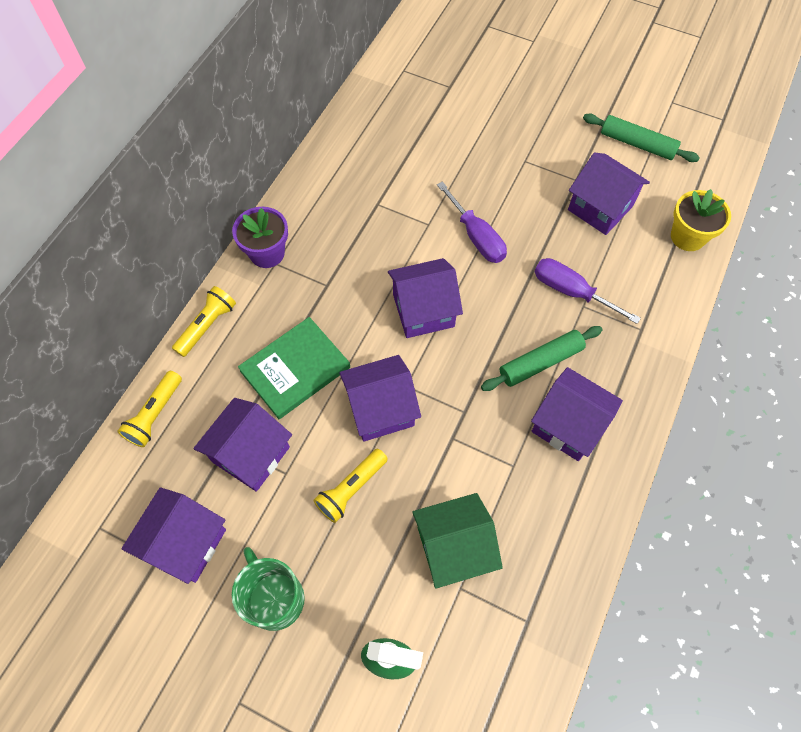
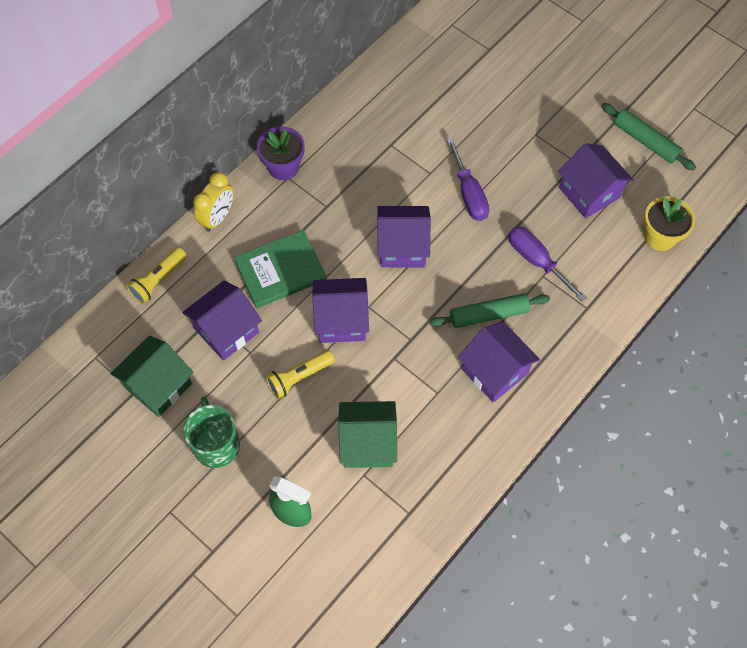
camera: 15 degrees right, 0 degrees up
(185, 543) = (158, 385): purple house -> green house
(207, 326) = (217, 218): yellow flashlight -> yellow clock

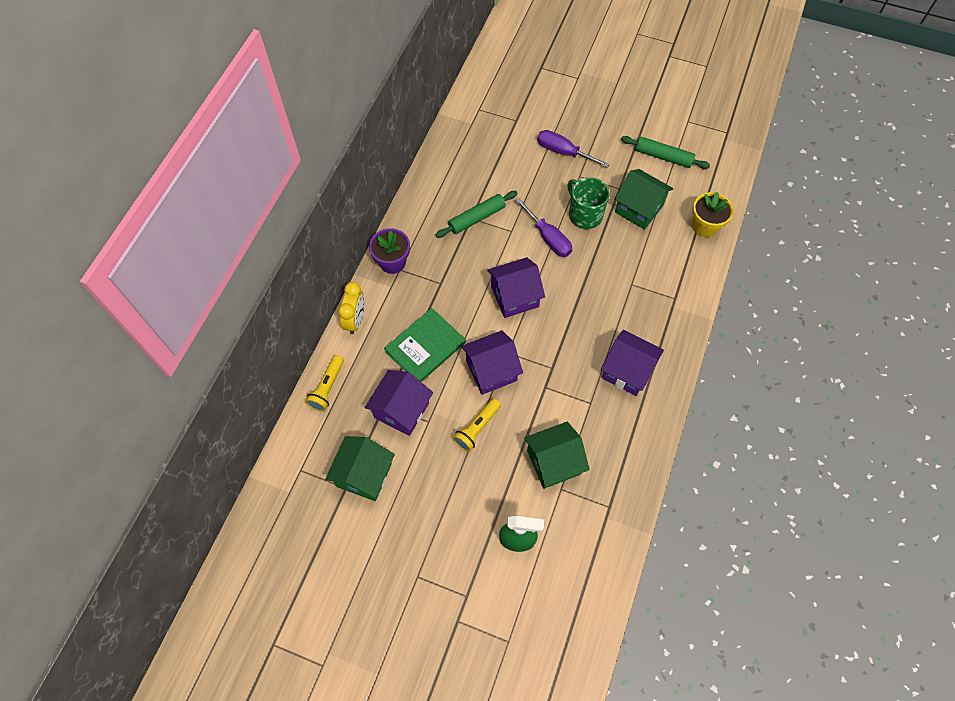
camera: 20 degrees left, 0 degrees up
(216, 444) = (432, 506): green mug -> green mug (584, 214)
(489, 314) = (603, 328): green rolling pin -> green rolling pin (477, 218)
(536, 261) = (622, 274): purple screwdriver -> purple screwdriver (563, 152)
(589, 192) = (639, 209): purple house -> green house

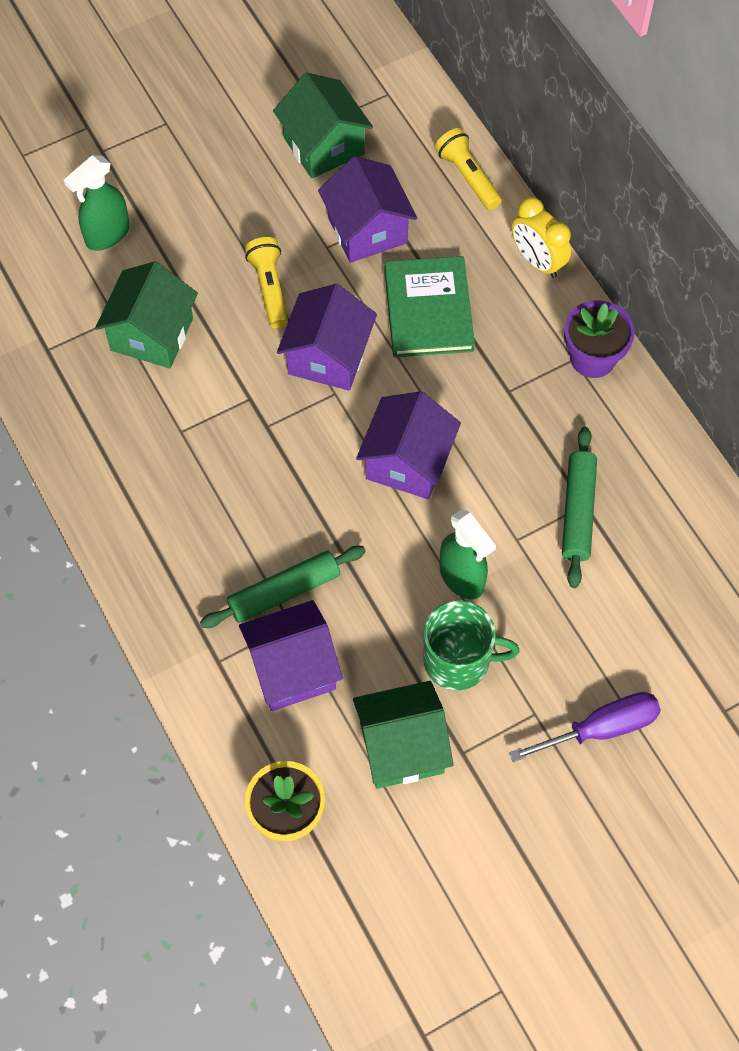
camera: 130 degrees right, 0 degrees up
(548, 238) = (462, 578): purple screwdriver -> green spray bottle
(627, 371) = (179, 508): purple house -> purple house (292, 669)
(663, 156) = (464, 877): green rolling pin -> green rolling pin (284, 592)

